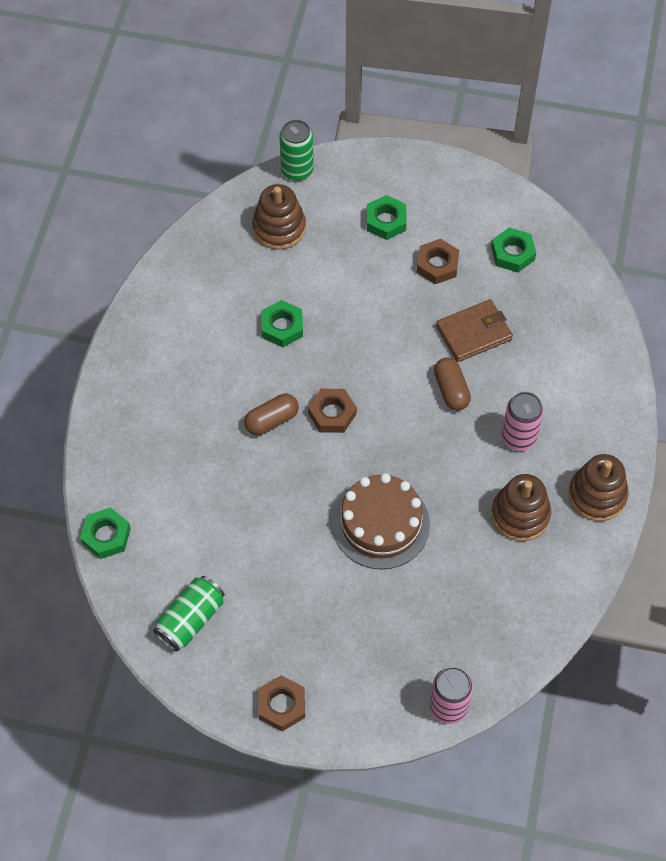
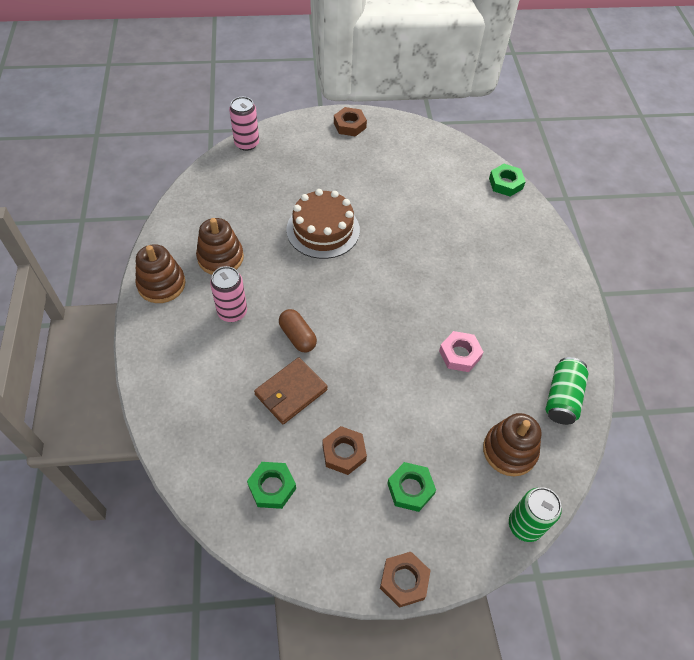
camera: 160 degrees right, 5 degrees down
(191, 619) = (425, 153): green can -> green can (562, 398)
(271, 420) = (432, 279): brown capsule -> none
(282, 327) = (460, 354): green nut -> pink nut
(332, 414) = (388, 295): brown nut -> brown nut (404, 580)

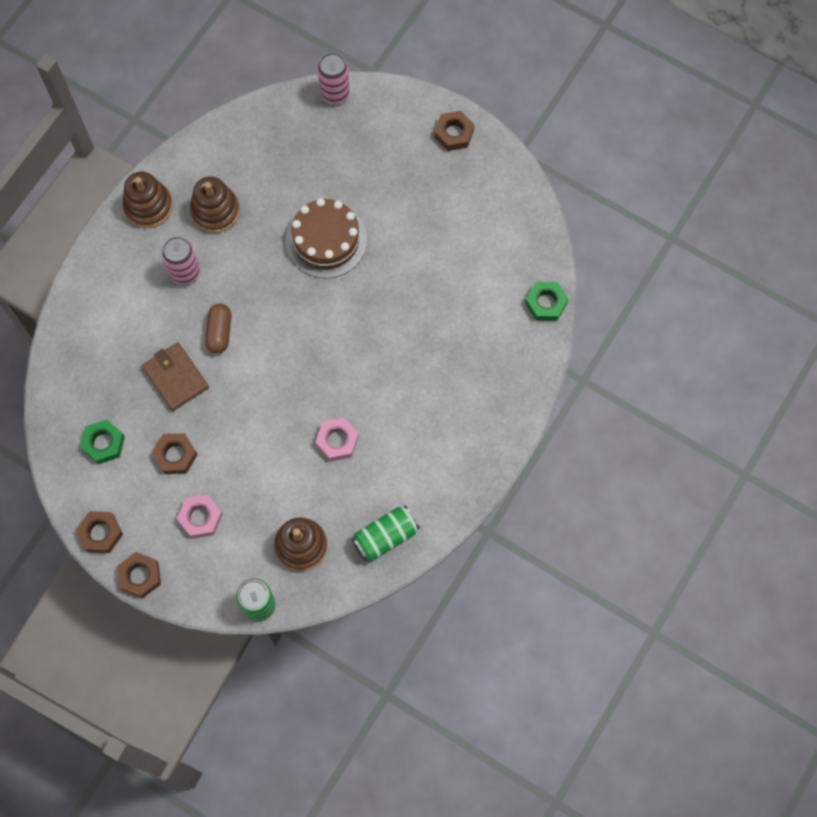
camera: 40 degrees right, 15 degrees up
(291, 392) = (176, 378): brown wallet -> brown wallet turned 60 degrees clockwise
(335, 569) = (100, 533): none -> brown nut
(410, 489) = (200, 518): green nut -> pink nut

